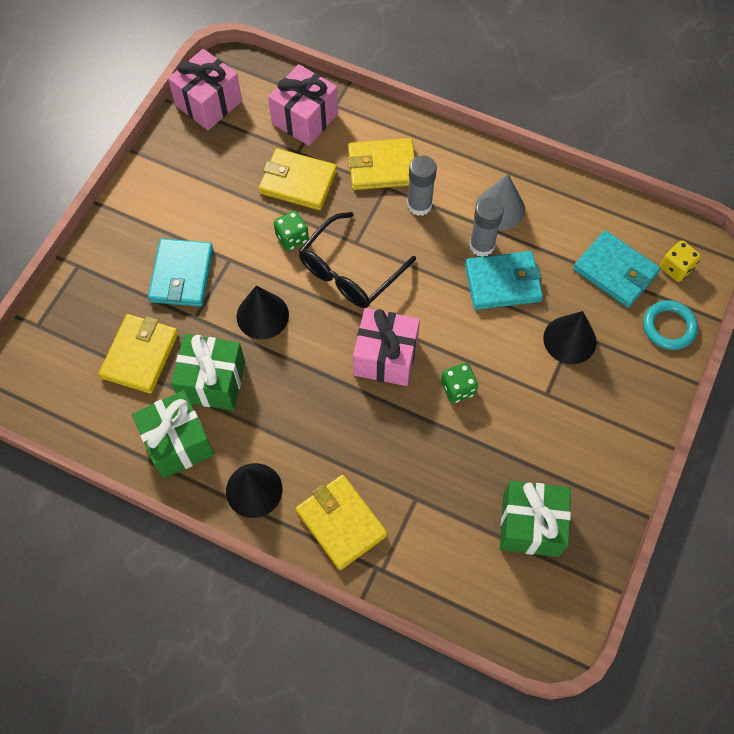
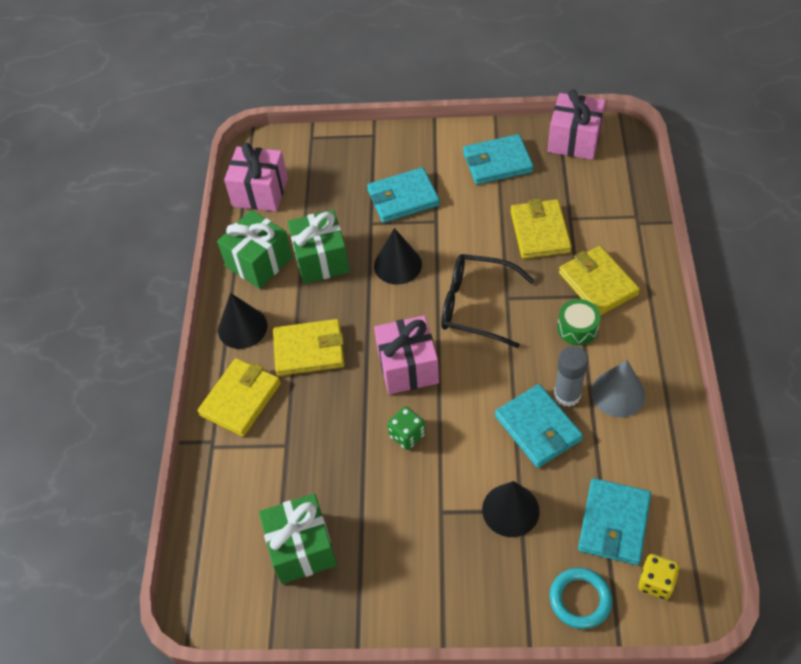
camera: 70 degrees right, 10 degrees down
(140, 355) = (319, 206): yellow wallet -> yellow wallet (309, 350)
(192, 176) = (497, 162): none -> turquoise wallet
(292, 238) = (482, 252): green dice -> none
(305, 118) = (607, 208): pink gift -> pink gift (260, 192)
(419, 205) = (577, 328): grey glue stick -> green drum

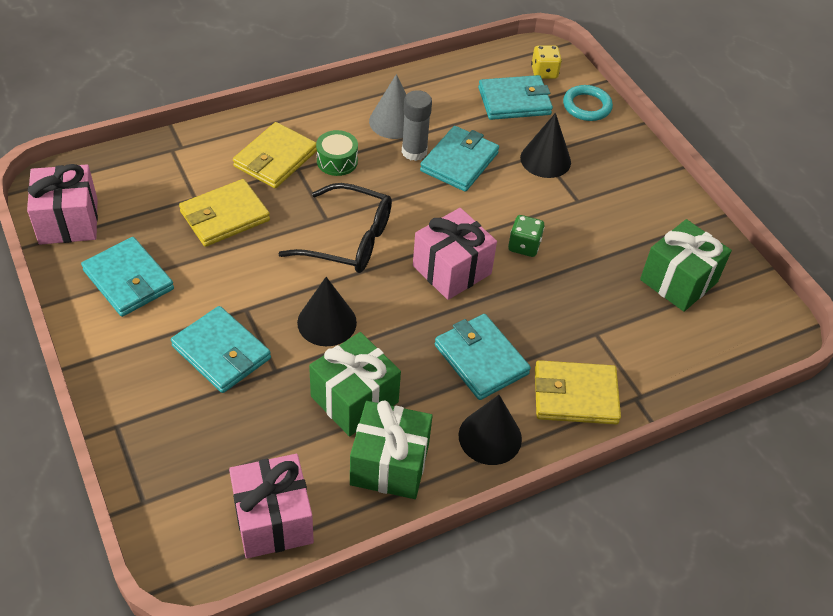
camera: 125 degrees left, 5 degrees down
(309, 350) = (481, 359): yellow wallet -> turquoise wallet
(476, 305) = (349, 240): black glasses -> black glasses turned 60 degrees counterclockwise

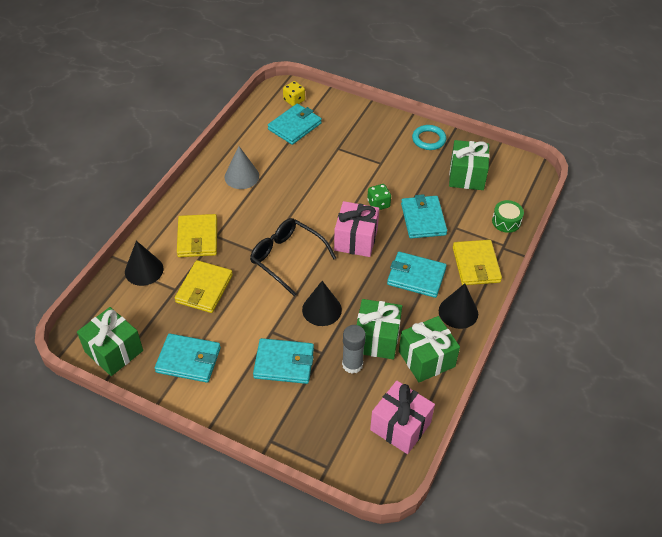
camera: 35 degrees left, 0 degrees up
(68, 221) = (114, 351): pink gift -> green gift
(337, 161) = (234, 218): green drum -> green drum (506, 221)
(349, 240) = (287, 258): black glasses -> black glasses turned 120 degrees counterclockwise
(414, 152) = (270, 187): grey glue stick -> grey glue stick (352, 364)
(459, 162) = (300, 178): turquoise wallet -> turquoise wallet (423, 219)
(545, 160) = (343, 150): black cone -> black cone (144, 270)
(575, 395) = (476, 265): yellow wallet -> yellow wallet turned 60 degrees counterclockwise
(587, 106) = (335, 107): turquoise ring -> turquoise ring (428, 139)

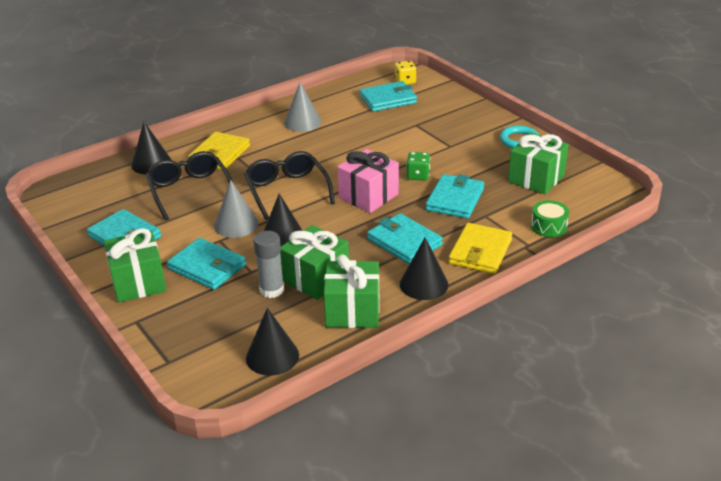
camera: 30 degrees right, 15 degrees down
(114, 351) = (70, 210): green gift -> green gift (138, 282)
(204, 288) = (189, 191): yellow wallet -> black glasses
(272, 309) = (236, 224): none -> grey cone
(400, 426) = (272, 356): pink gift -> black cone

